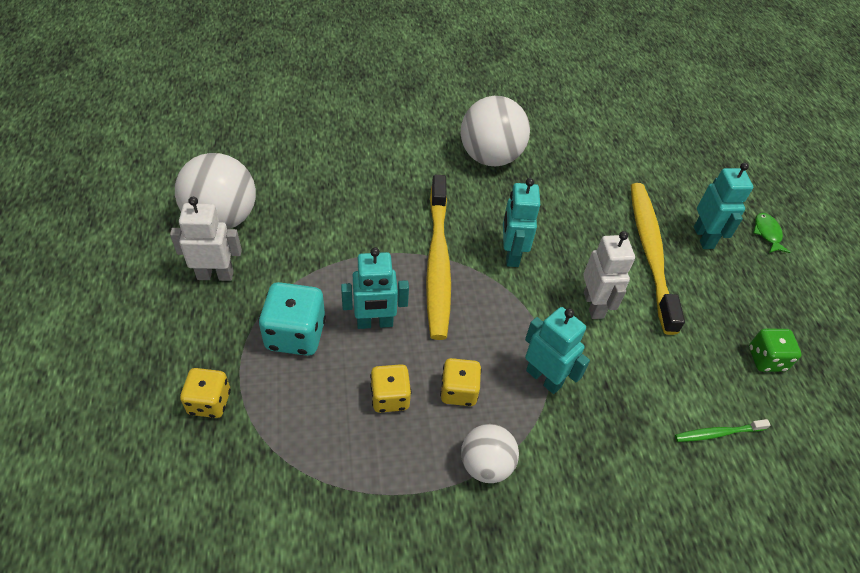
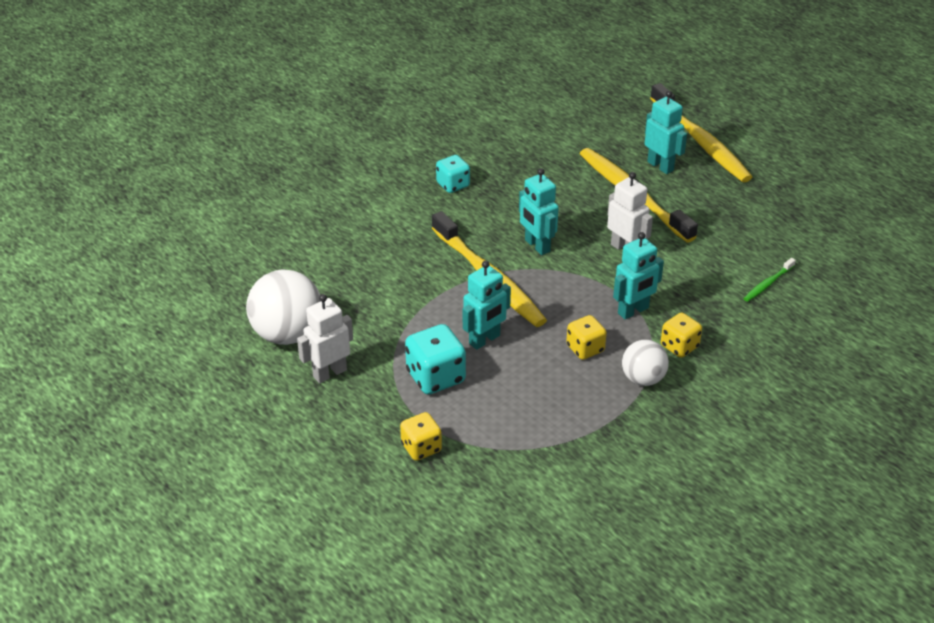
camera: 30 degrees left, 10 degrees down
(390, 397) = (543, 377): yellow dice -> yellow dice (679, 346)
(490, 157) = (453, 185): white ball -> turquoise dice
(544, 378) = (633, 311): turquoise robot -> turquoise robot turned 135 degrees clockwise
(766, 359) = (763, 225): green dice -> none
(767, 233) = (701, 142): green fish -> yellow toothbrush

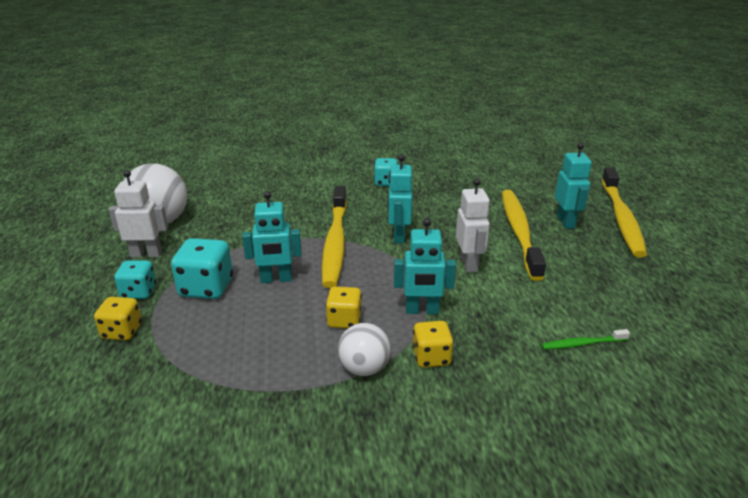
camera: 35 degrees right, 10 degrees down
(381, 410) = (139, 292): none -> turquoise dice

